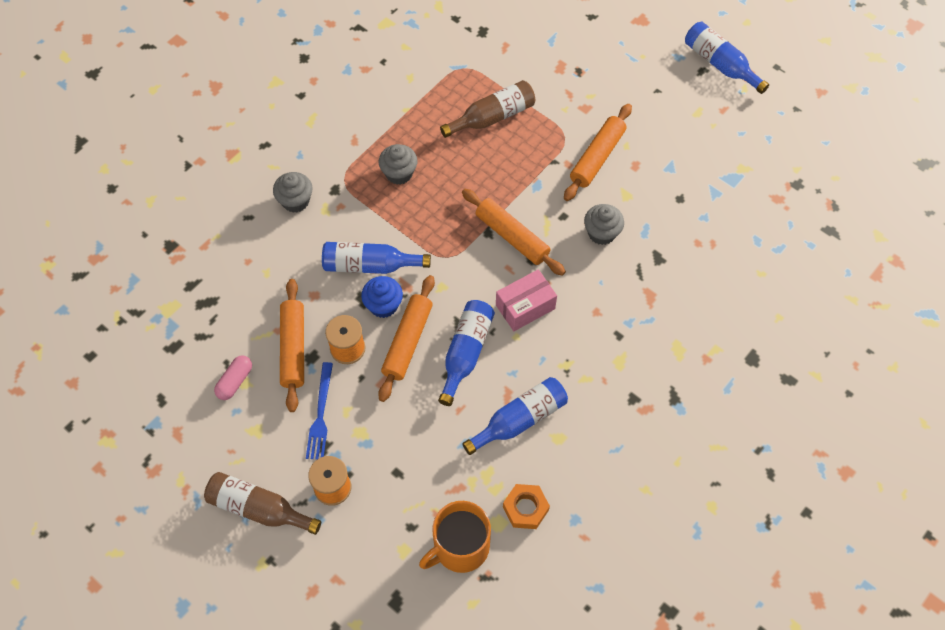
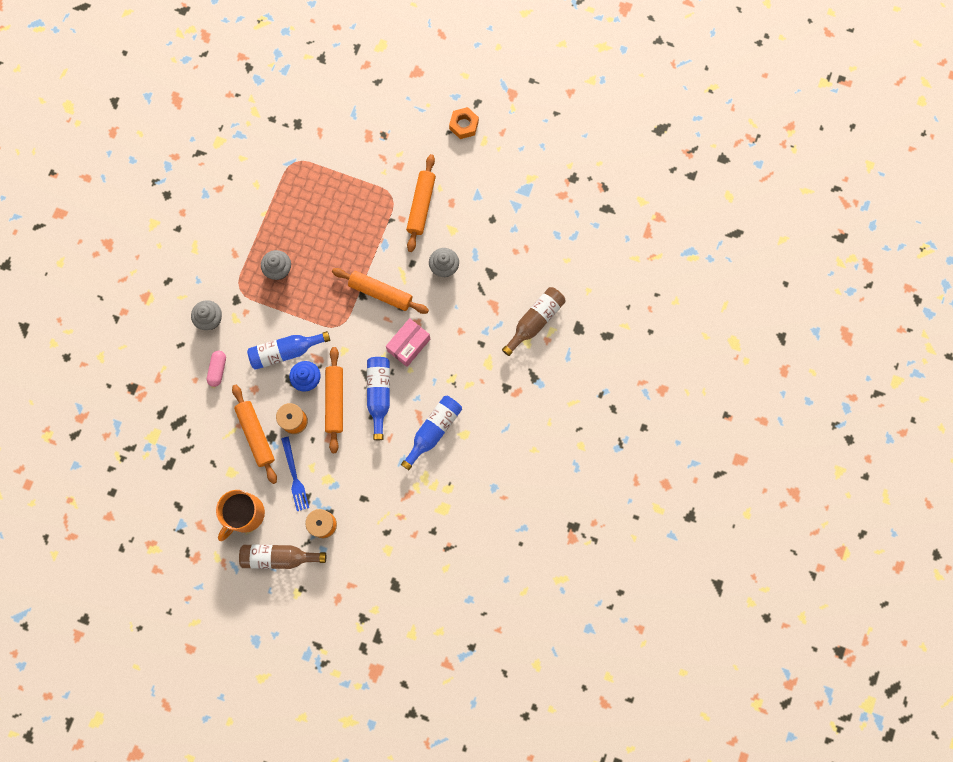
camera: 20 degrees left, 15 degrees up
(235, 381) = (224, 474): pink capsule -> pink capsule (218, 370)
(460, 547) = (424, 534): orange mug -> orange mug (244, 514)
(492, 117) = (331, 197): brown bottle -> brown bottle (535, 321)
(525, 508) = (458, 492): orange nut -> orange nut (464, 125)
(720, 64) = (488, 92): blue bottle -> none

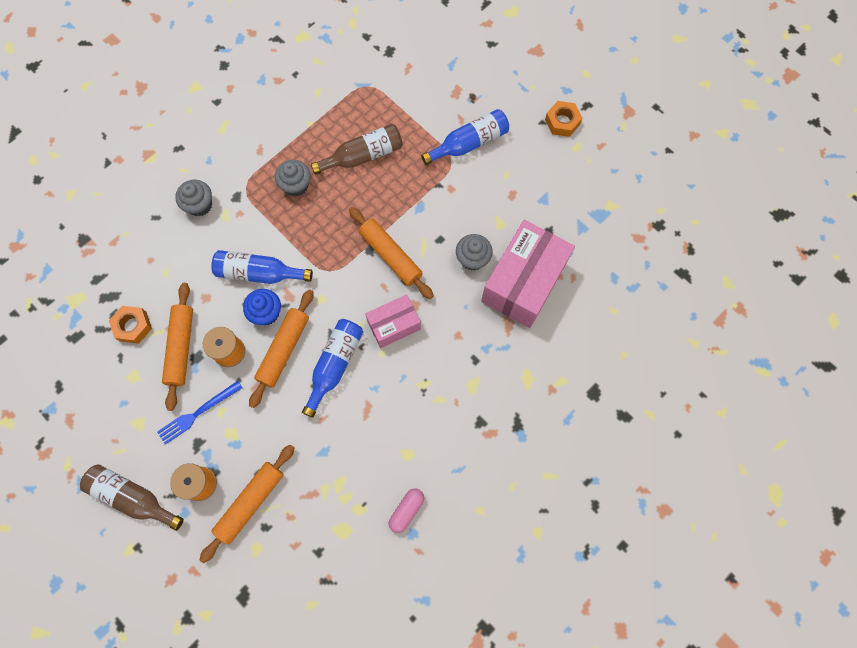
camera: 25 degrees right, 5 degrees down
(210, 436) = (133, 326): none -> orange nut
(218, 370) = (179, 260): pink capsule -> pink capsule (406, 510)
(244, 514) = (122, 430): orange mug -> none
(294, 476) = (197, 413): blue fork -> blue fork turned 45 degrees clockwise
(421, 205) = (478, 184): orange rolling pin -> orange rolling pin (250, 502)
(433, 430) = (375, 433): blue bottle -> blue bottle (469, 143)
(491, 268) = (523, 282): none -> pink box
(535, 321) = (547, 362): brown bottle -> brown bottle (363, 156)

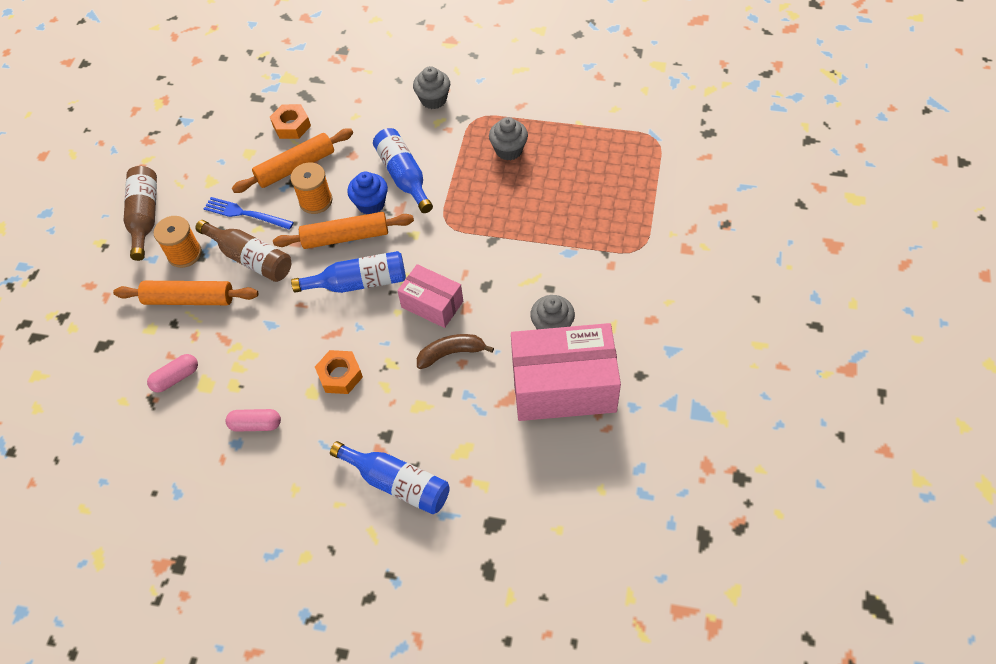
camera: 60 degrees right, 15 degrees down
(320, 551) = (176, 378): none -> pink capsule
(363, 156) = (582, 179): brown bottle -> brown bottle (251, 258)
(391, 256) = (500, 260): orange rolling pin -> none
(445, 338) = (451, 353): none -> brown banana
(469, 143) = (673, 251): blue bottle -> blue bottle (397, 483)
(562, 122) = (774, 315): orange nut -> orange nut (340, 375)

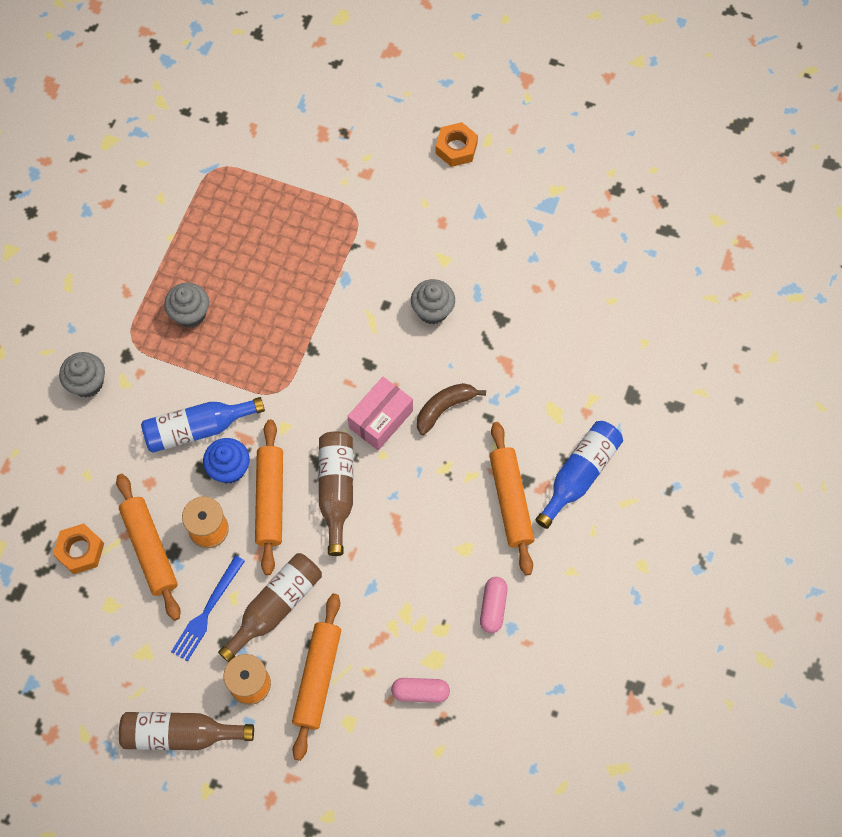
camera: 85 degrees left, 10 degrees up
(176, 378) = (420, 692): pink capsule -> pink capsule turned 60 degrees counterclockwise
(340, 375) = (450, 519): orange nut -> orange nut (456, 148)
(358, 282) = (336, 491): blue bottle -> brown bottle
(363, 424) = (510, 501): none -> orange rolling pin
(451, 353) = (444, 408): brown banana -> brown banana turned 60 degrees clockwise
(563, 386) = (501, 312): pink box -> none

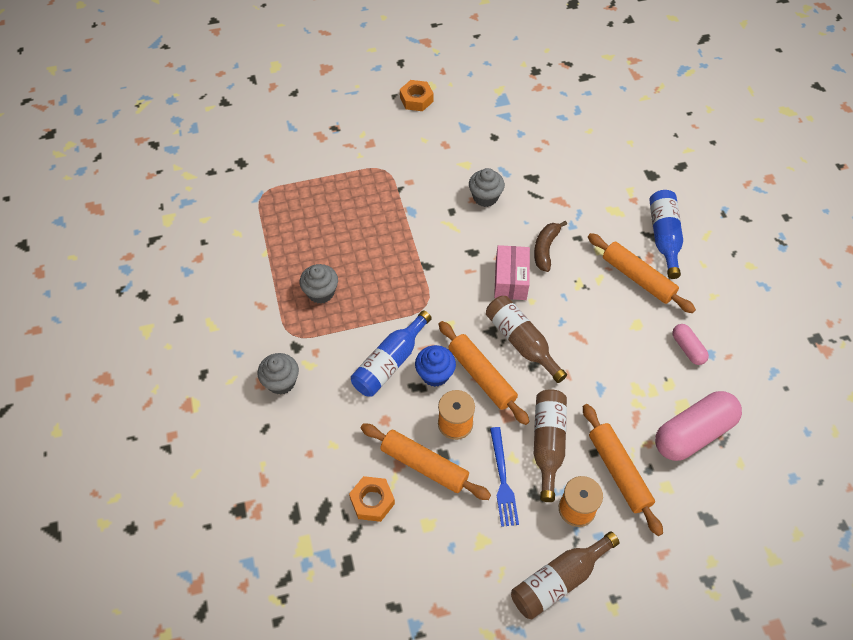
camera: 35 degrees left, 10 degrees down
(420, 692) = (693, 433): pink capsule -> pink capsule, size x1.96

